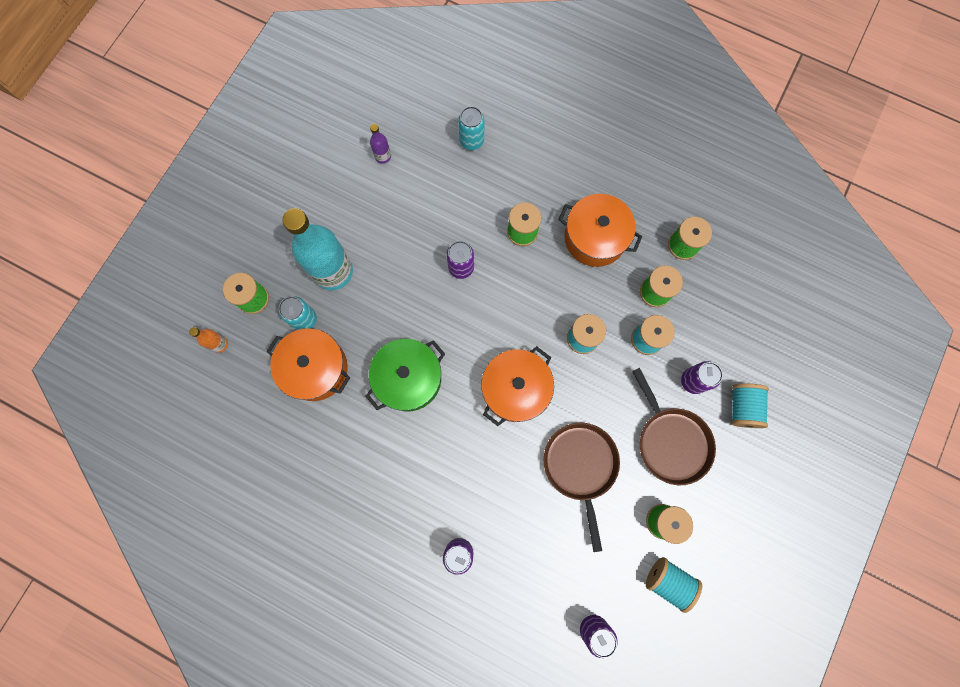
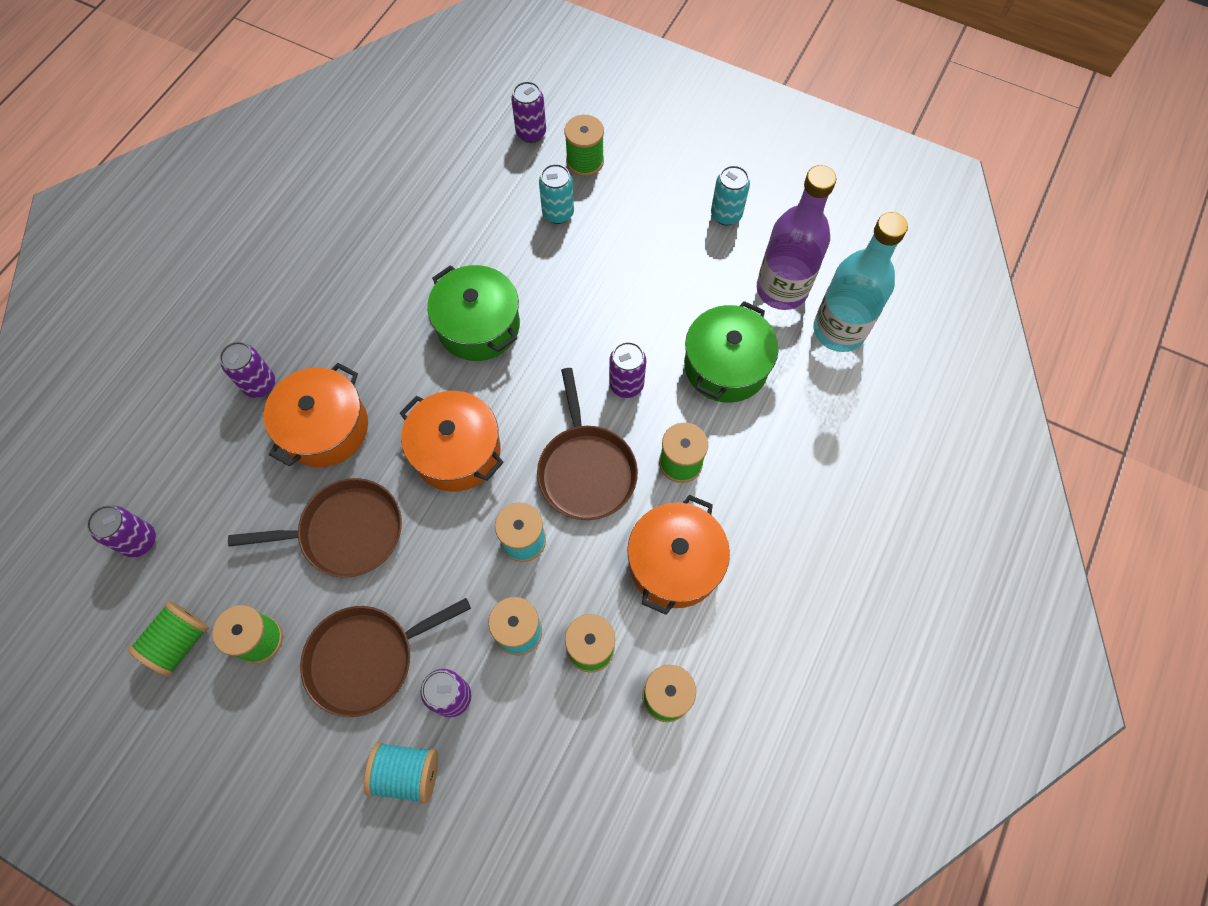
camera: 90 degrees right, 10 degrees down
(219, 344) = (531, 133): orange bottle -> purple can
(315, 369) = (497, 227): orange pot -> orange pot (325, 428)
(333, 271) = (619, 240): turquoise bottle -> turquoise bottle (839, 330)
(383, 156) = (782, 289): purple bottle -> purple bottle, size x2.36
(446, 198) = (726, 366): none -> green pot
(471, 141) = (815, 397): turquoise can -> turquoise can (726, 215)
(529, 296) = (586, 470): none -> brown pan
(668, 581) = (180, 642): turquoise spool -> green spool

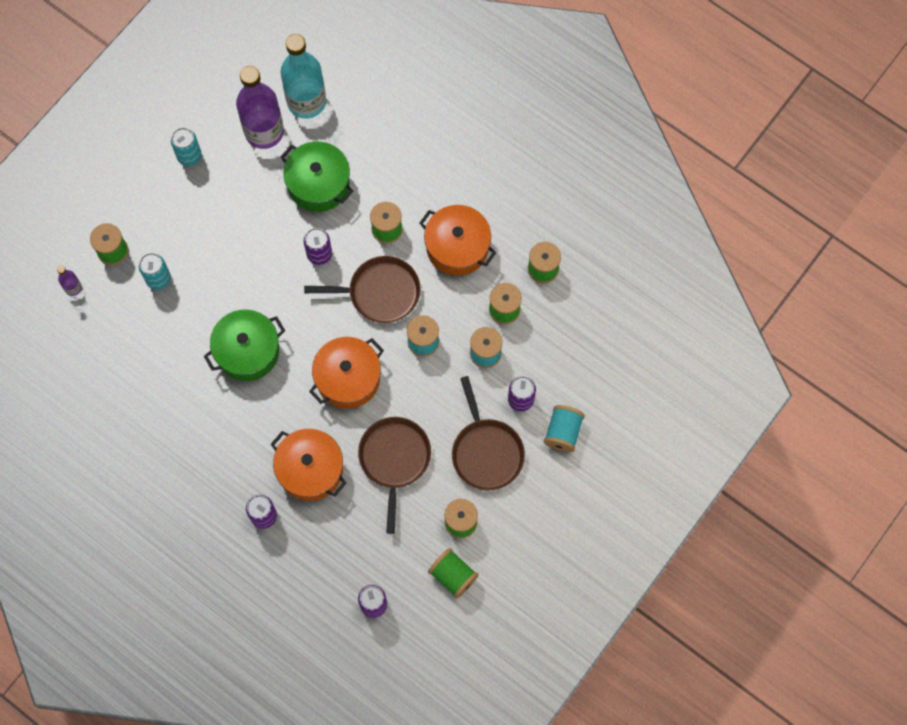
camera: 80 degrees left, 5 degrees up
(531, 133) = (73, 288): purple can -> purple bottle

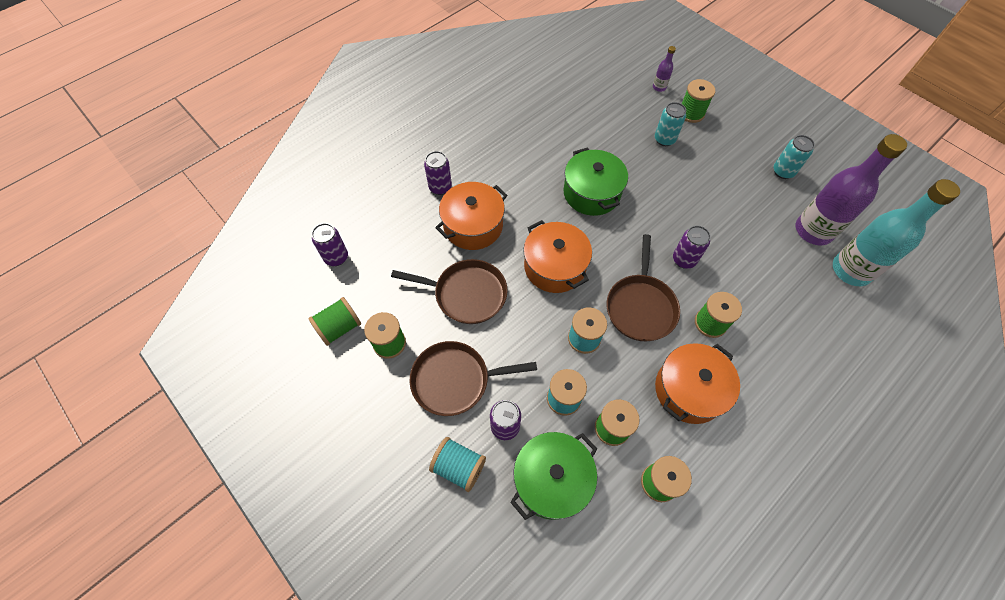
camera: 100 degrees right, 10 degrees down
(318, 184) = (759, 269): green pot -> green pot (552, 479)

